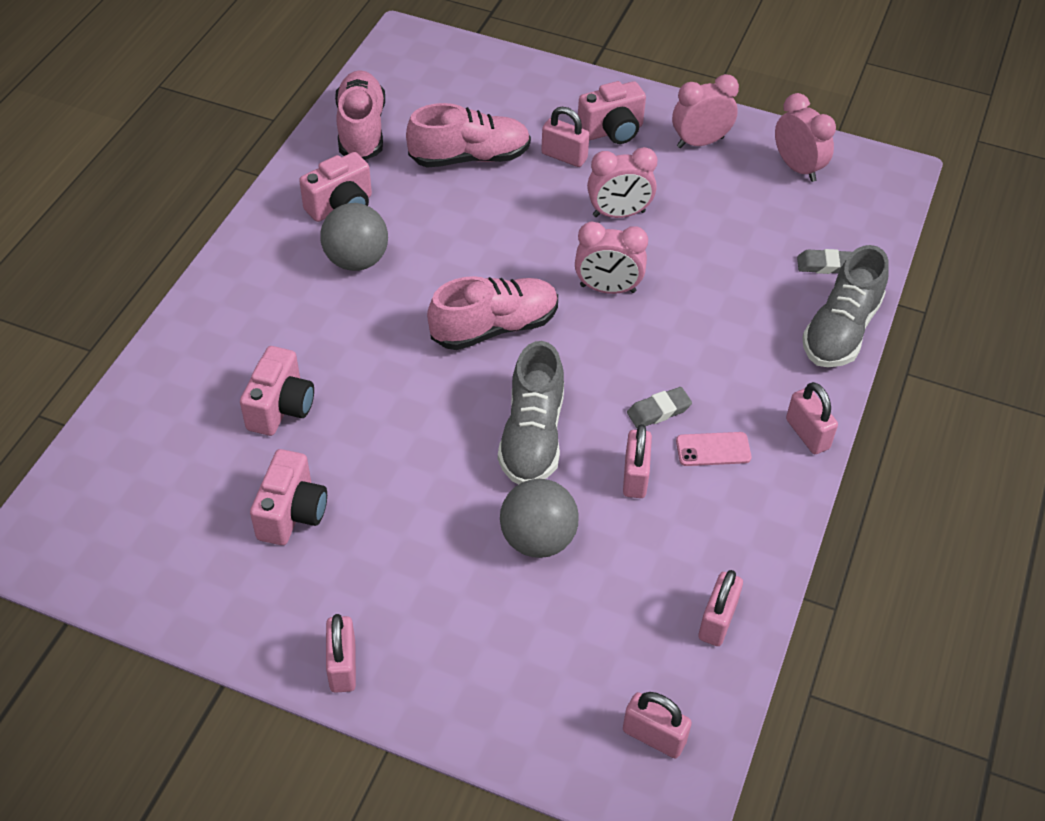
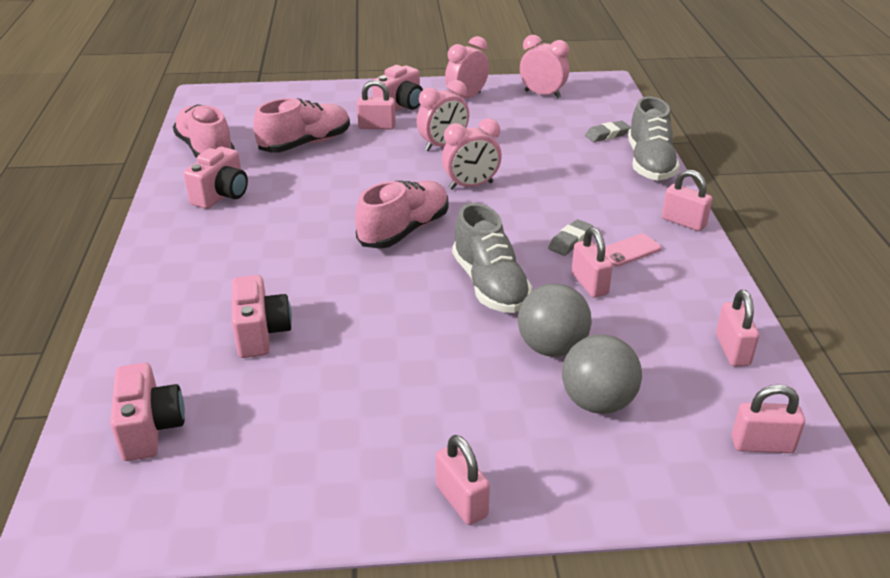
camera: 25 degrees left, 15 degrees down
(292, 513) = (326, 403): pink camera -> pink camera (150, 429)
(356, 260) = (258, 223): grey ball -> grey ball (597, 402)

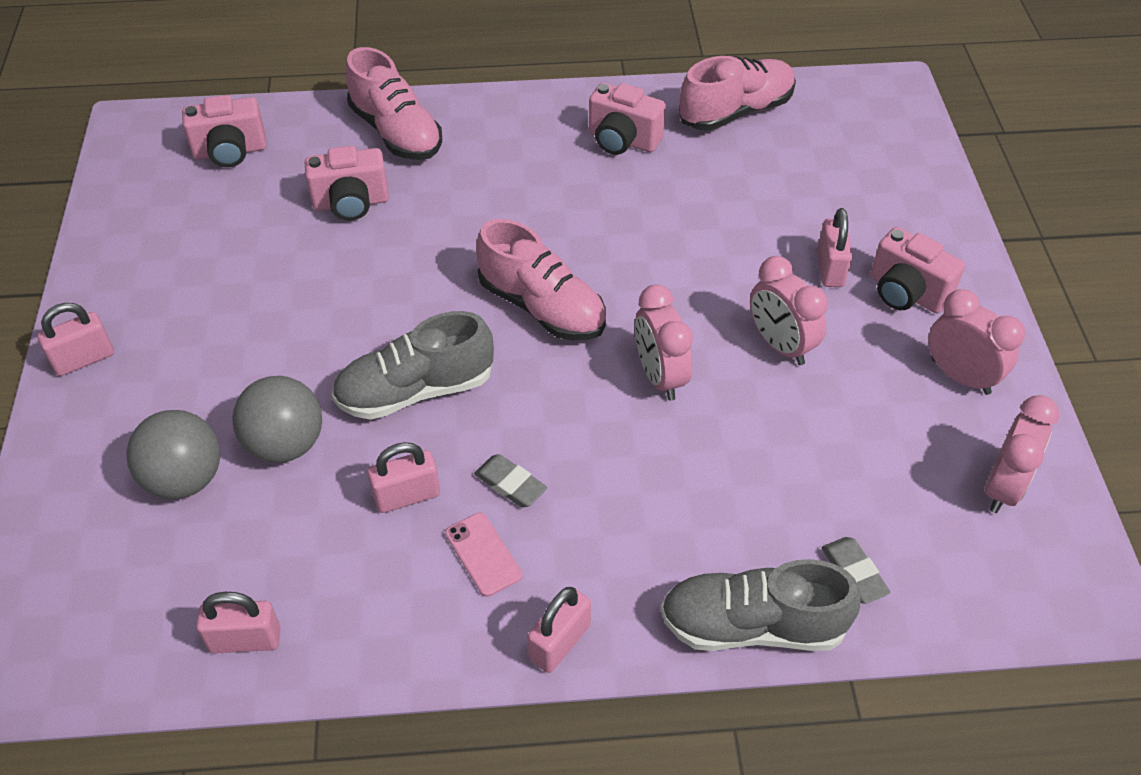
camera: 90 degrees right, 15 degrees up
(305, 144) = (764, 198): pink shoe -> pink shoe (396, 132)
(762, 445) = (78, 631): pink padlock -> none

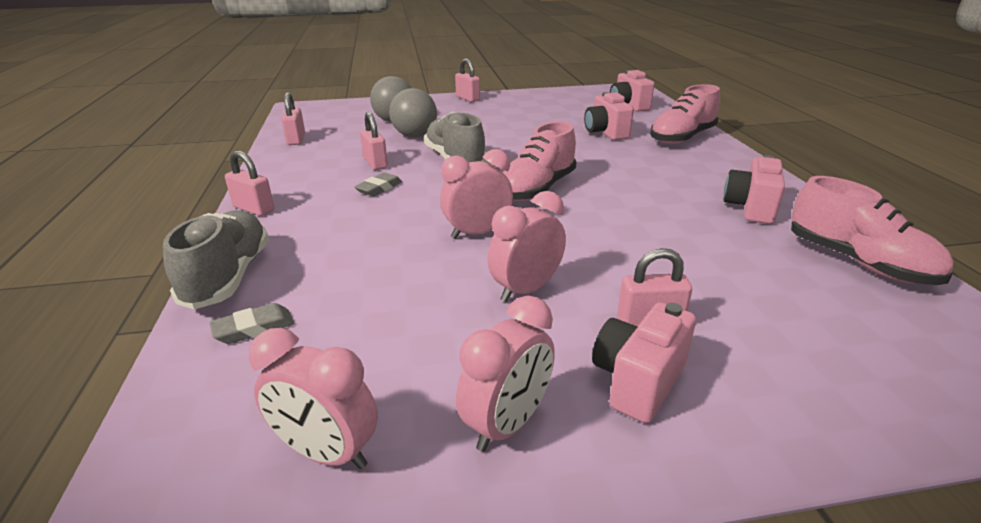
camera: 85 degrees right, 20 degrees down
(483, 554) = (328, 184): pink phone -> none

